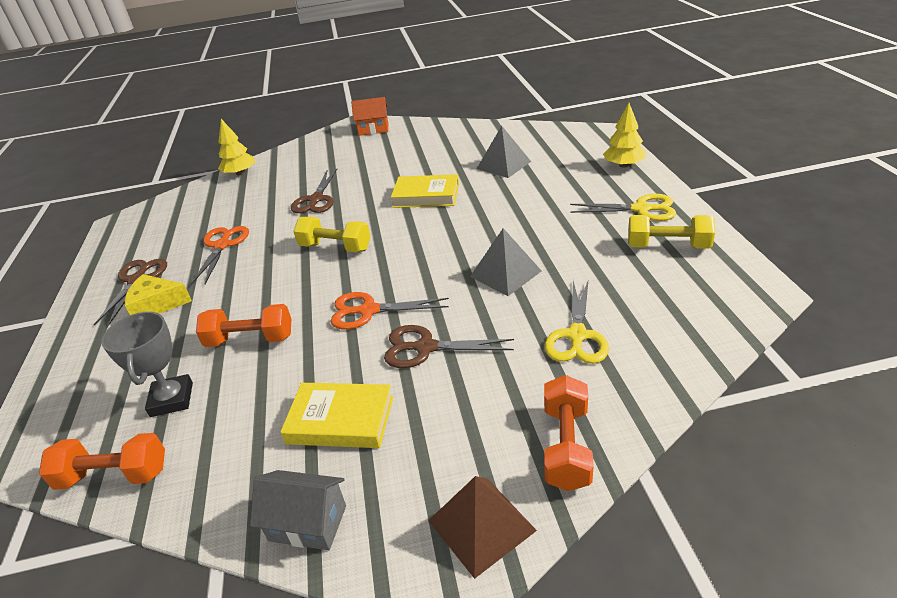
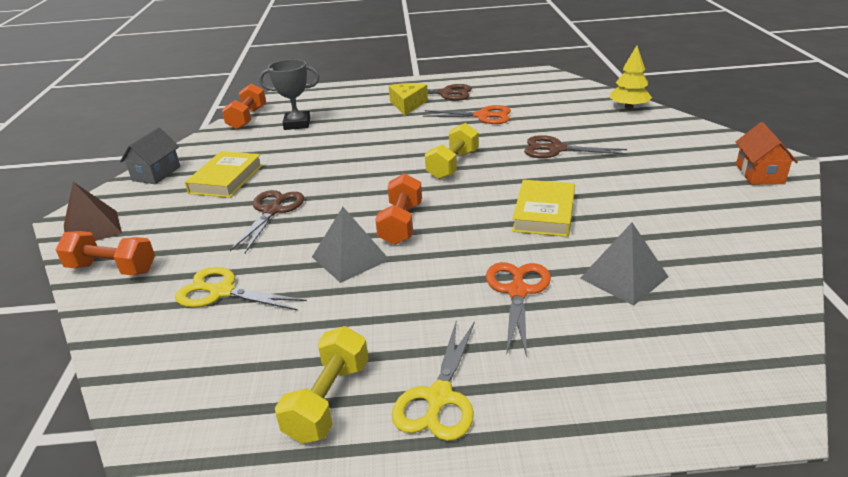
camera: 95 degrees right, 5 degrees down
(250, 340) = (339, 141): orange dumbbell -> orange dumbbell (401, 224)
(368, 311) = (341, 185): orange scissors -> orange scissors (517, 291)
(623, 165) = (602, 413): yellow tree -> none

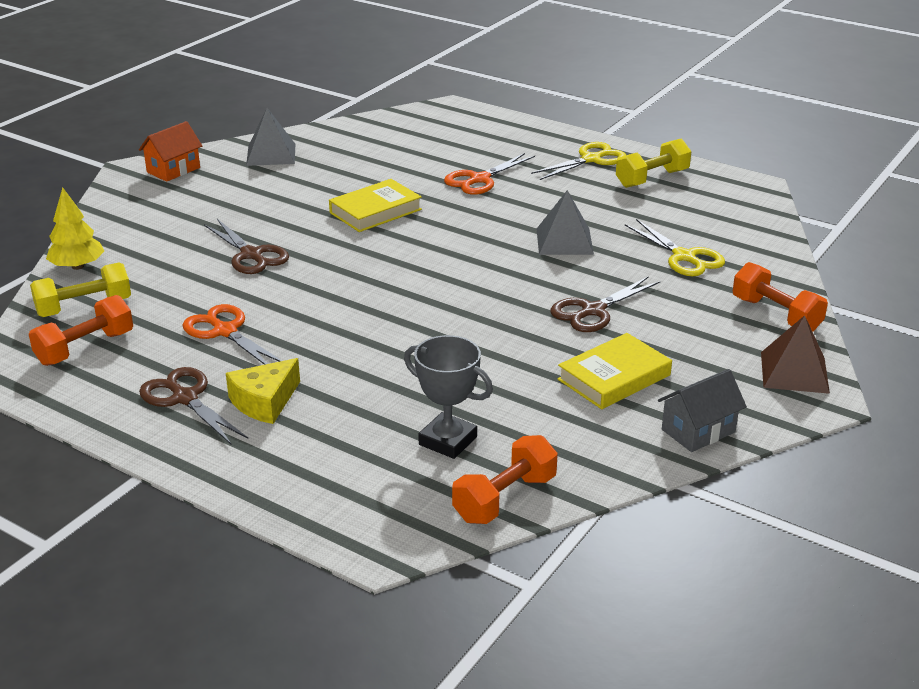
camera: 145 degrees left, 0 degrees up
(401, 224) = (493, 249): orange dumbbell -> orange dumbbell (85, 348)
(453, 165) = (366, 283): yellow dumbbell -> yellow dumbbell (84, 307)
(623, 277) = (405, 161): grey pyramid -> grey pyramid (271, 154)

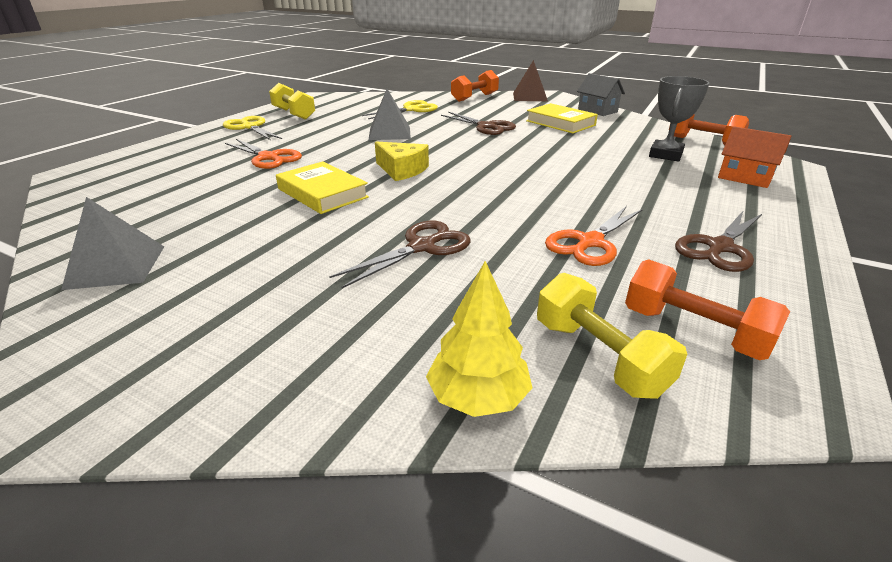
camera: 95 degrees left, 0 degrees up
(173, 170) = (107, 354): orange house -> orange house (745, 177)
(264, 402) = (685, 212): yellow cheese -> yellow cheese (402, 170)

